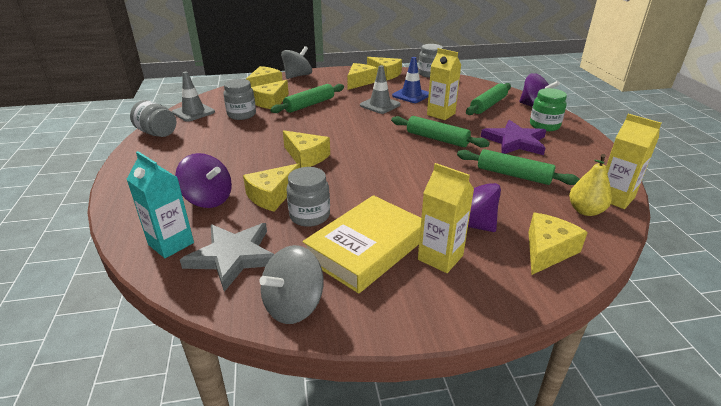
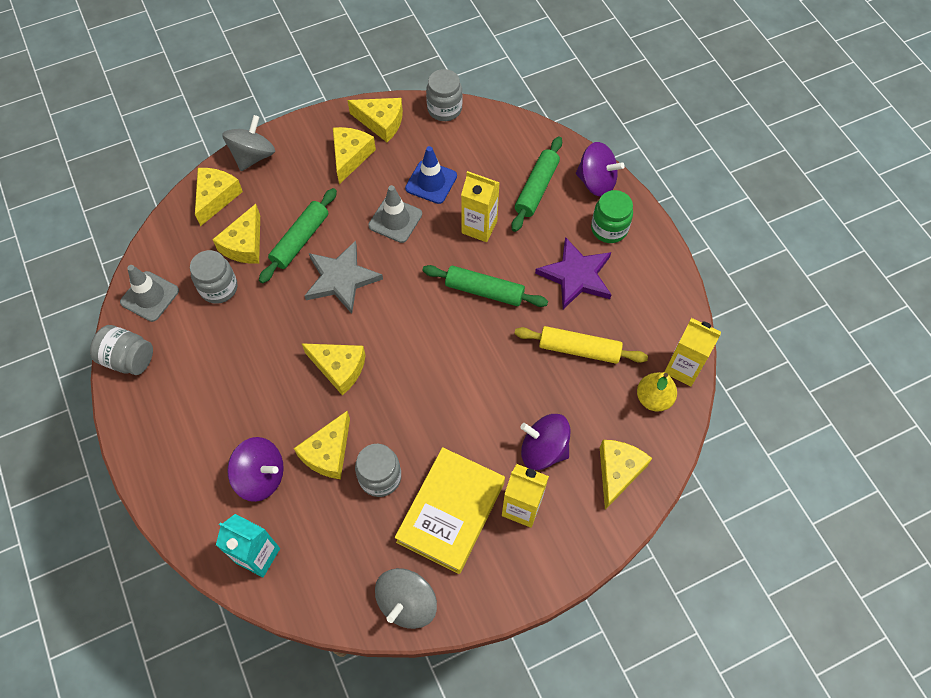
camera: 15 degrees left, 30 degrees up
(233, 256) = (328, 557): grey star -> grey star (341, 279)
(513, 175) = (579, 349): green rolling pin -> yellow rolling pin

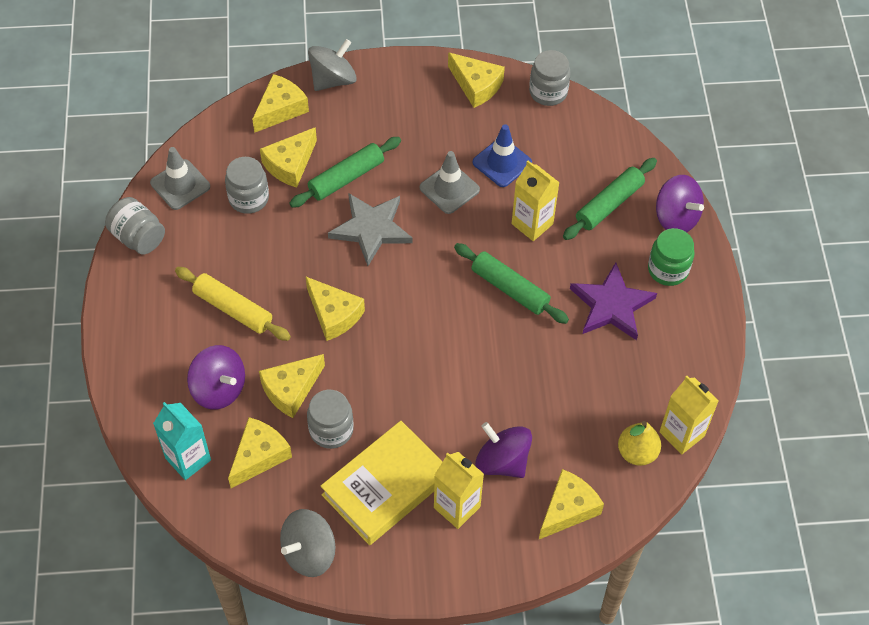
camera: 20 degrees right, 5 degrees down
(350, 156) = (430, 110): yellow cheese -> yellow cheese (259, 456)
(579, 349) = (582, 378): yellow rolling pin -> yellow rolling pin (233, 309)

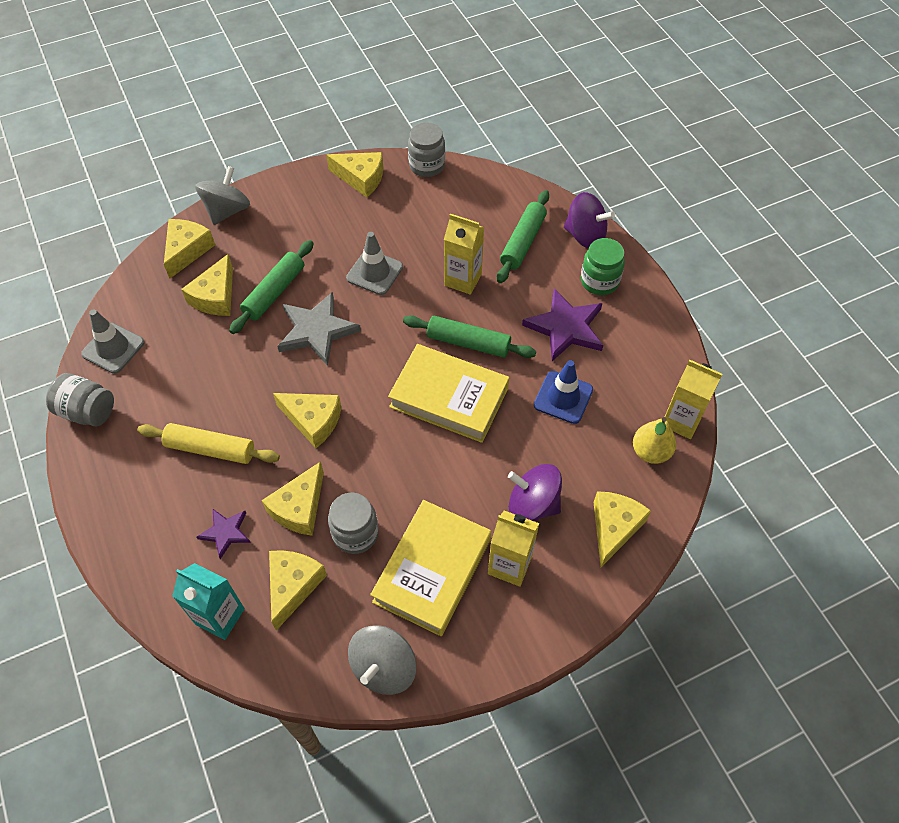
camera: 20 degrees left, 0 degrees up
(219, 389) = (225, 532): purple spinning top -> purple star
(249, 198) = (187, 340): grey jar -> none
(468, 335) = (449, 397): none -> yellow book
(502, 162) = (412, 236): blue traffic cone -> blue traffic cone (563, 397)

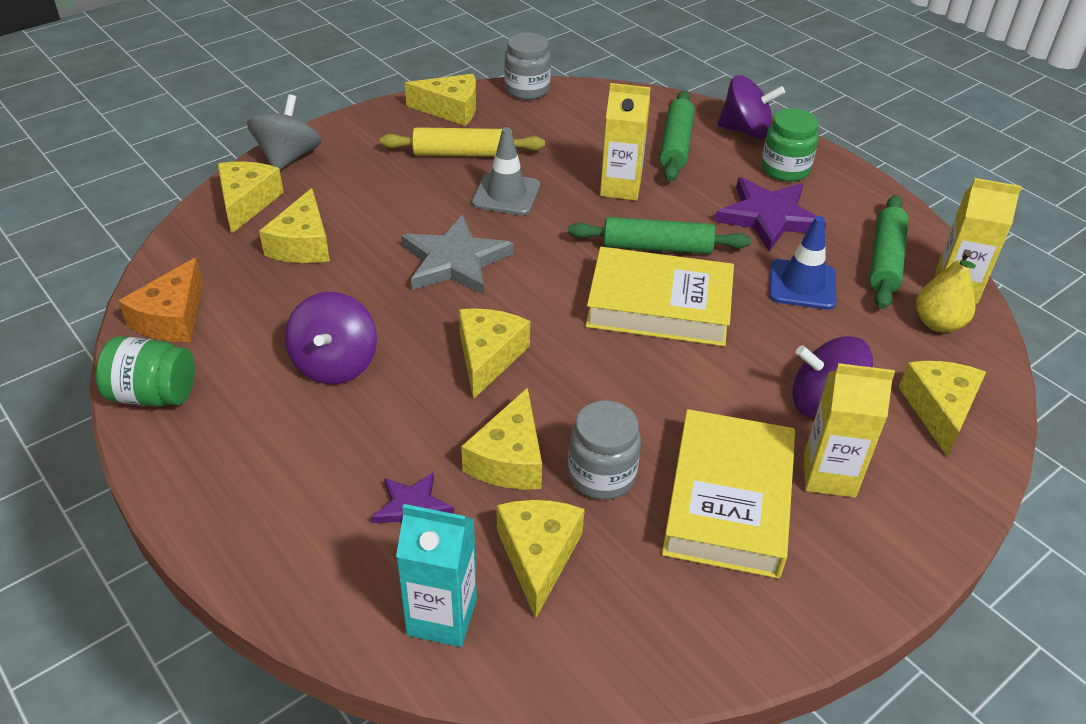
camera: 15 degrees left, 15 degrees down
(87, 411) = (153, 395): grey jar -> green jar
(113, 348) = (172, 318): grey traffic cone -> orange cheese
(209, 407) = (335, 364): none -> purple spinning top
(210, 449) = (354, 411): yellow rolling pin -> yellow rolling pin (463, 154)
(274, 292) = (382, 230): green rolling pin -> green rolling pin (885, 260)
(313, 421) = (488, 357): yellow cheese -> yellow cheese turned 90 degrees counterclockwise
(383, 667) = (715, 635): grey spinning top -> none

